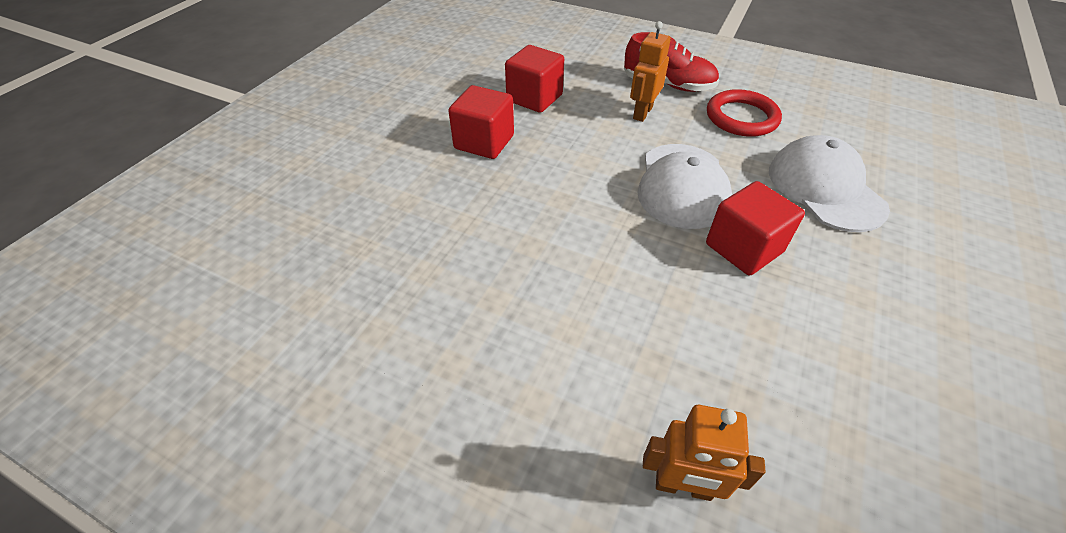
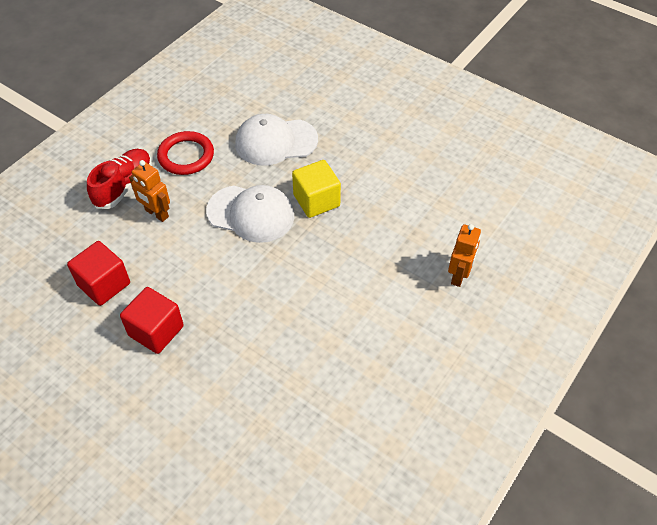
camera: 80 degrees left, 5 degrees up
(744, 248) = (316, 200): red cube -> yellow cube

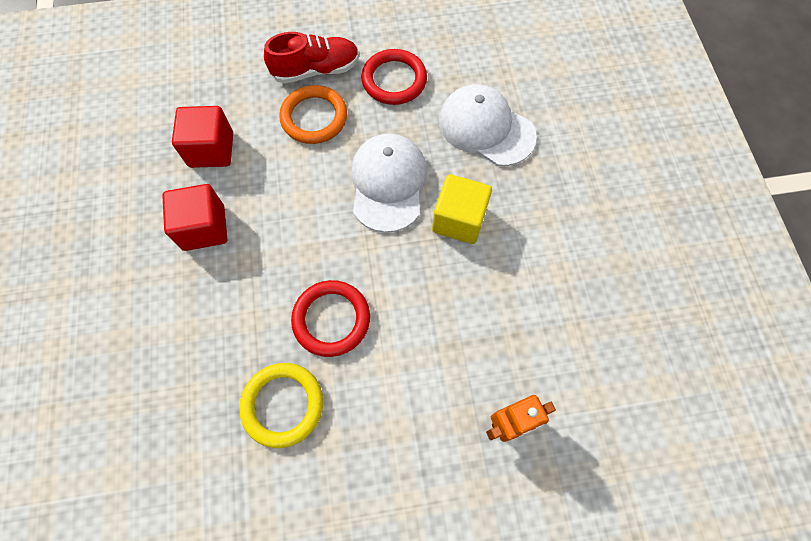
camera: 45 degrees right, 15 degrees up
(156, 214) = (314, 117): orange robot -> orange ring
(251, 214) = (388, 183): white cap -> white cap turned 150 degrees counterclockwise
(302, 310) = (331, 319): none -> red ring
(327, 377) = (283, 405): none -> yellow ring

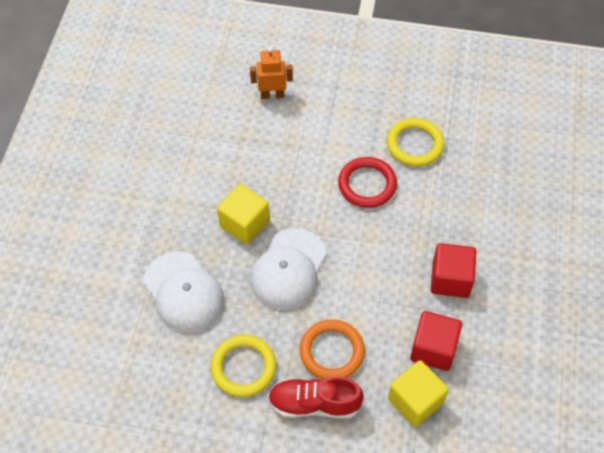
camera: 160 degrees left, 10 degrees down
(221, 99) = (415, 401): none -> yellow cube
(394, 80) = (243, 367): red ring -> yellow ring

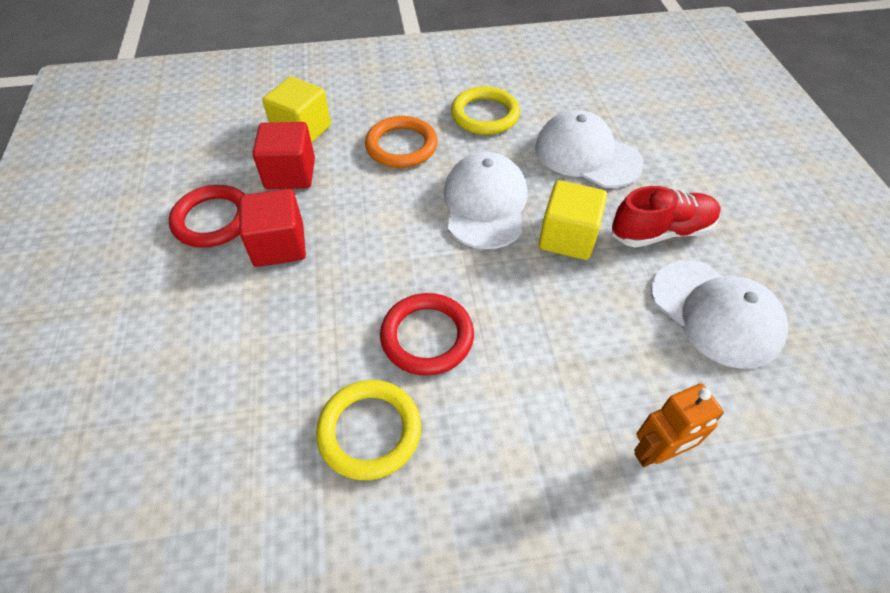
camera: 160 degrees right, 5 degrees down
(187, 148) = (715, 313): none -> white cap
(314, 404) = (402, 107): red shoe -> red shoe (661, 232)
(499, 319) = (213, 220): none -> red ring

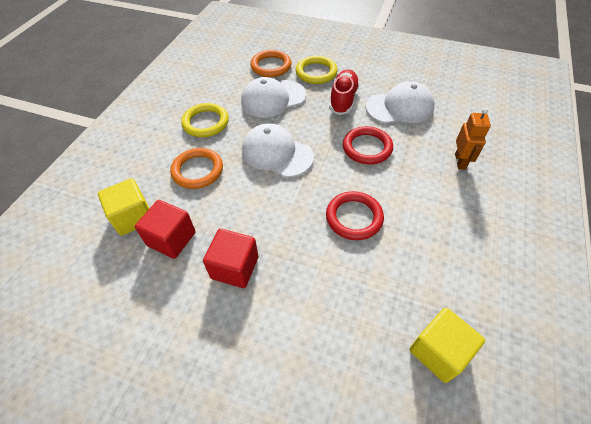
camera: 60 degrees left, 0 degrees up
(213, 220) = (179, 302): red ring -> red ring (367, 148)
(369, 431) = (402, 268): yellow ring -> yellow ring (316, 72)
(567, 238) = (324, 132): yellow cube -> yellow cube (438, 351)
(653, 123) = (271, 66): none -> orange ring

